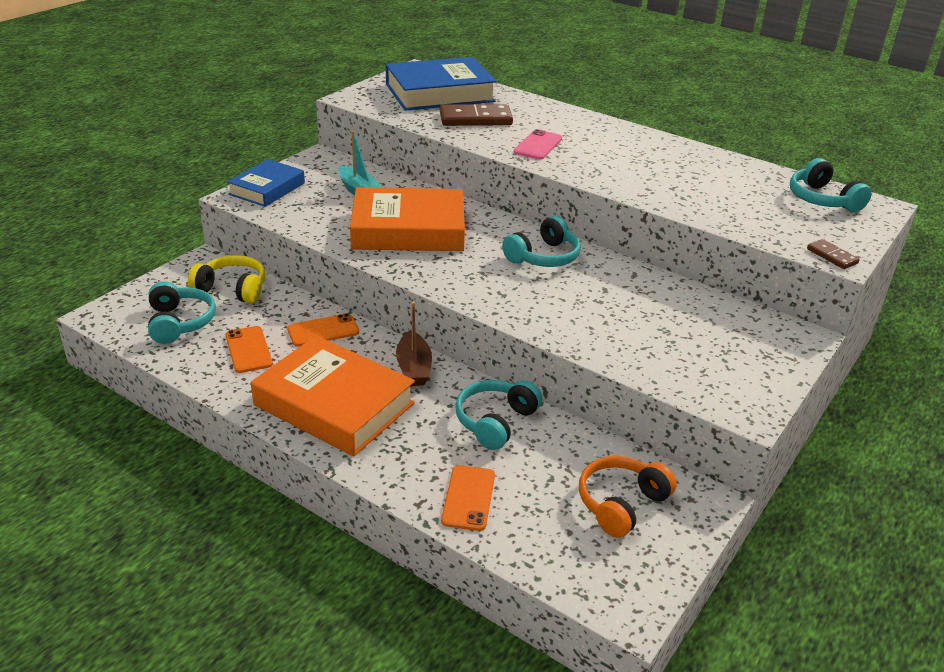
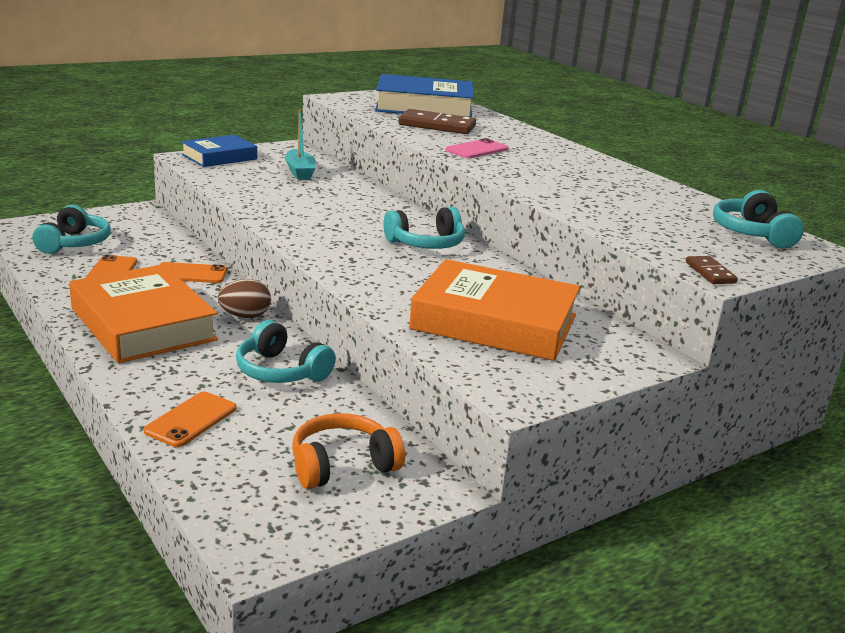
camera: 20 degrees right, 10 degrees down
(232, 289) = (144, 231): yellow headphones -> none
(408, 229) = (314, 203): orange book -> orange book (494, 322)
(414, 368) = (245, 316): brown boat -> brown egg
(495, 421) = (281, 371): turquoise headphones -> turquoise headphones turned 105 degrees counterclockwise

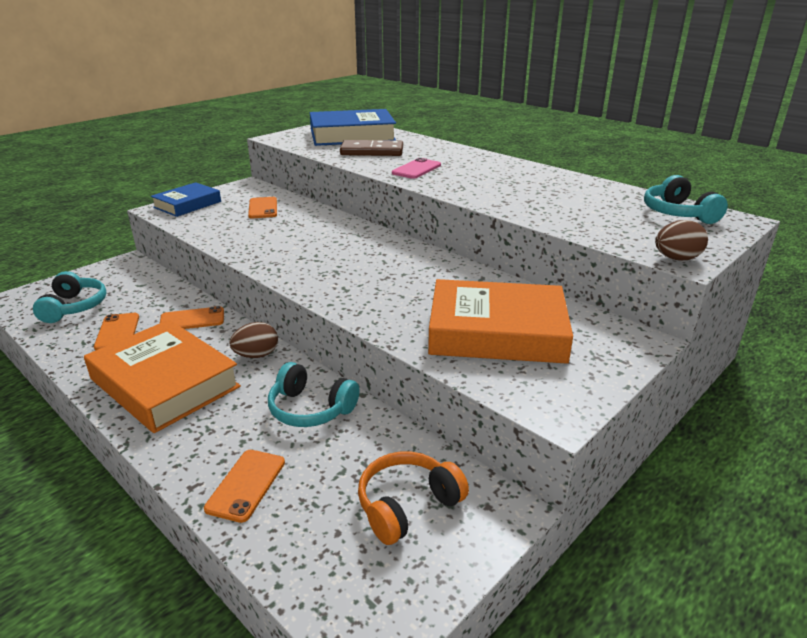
camera: 10 degrees left, 5 degrees up
(300, 172) = (263, 208): turquoise boat -> orange phone
(426, 244) = (400, 261): turquoise headphones -> none
(710, 273) = (676, 259): brown domino -> brown egg

